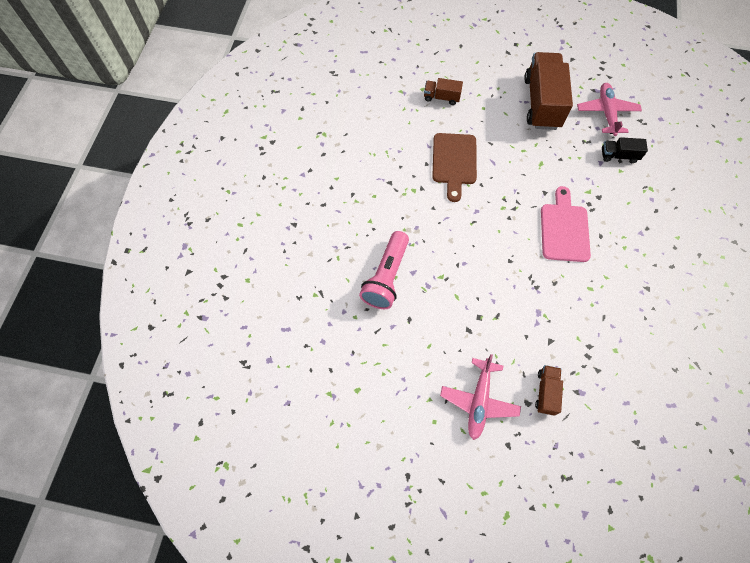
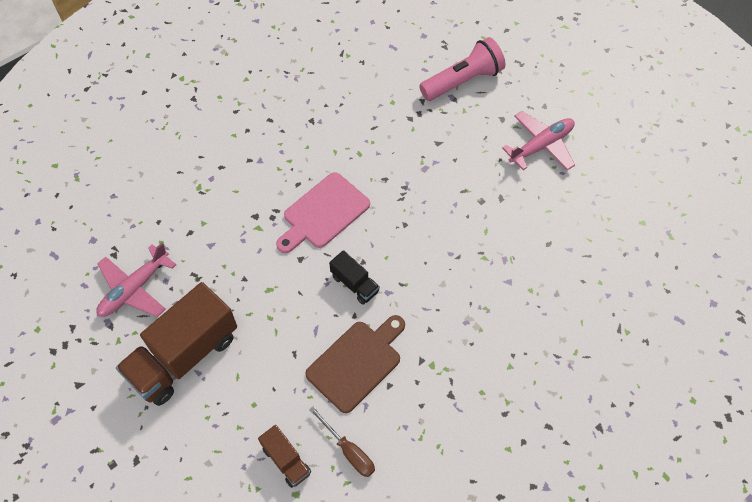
camera: 140 degrees left, 5 degrees down
(386, 277) = (539, 296): pink flashlight -> pink flashlight (463, 81)
(416, 121) = (348, 451): none -> brown screwdriver
(546, 392) = (480, 115): brown truck -> none
(618, 156) = (185, 237): black truck -> black truck (354, 284)

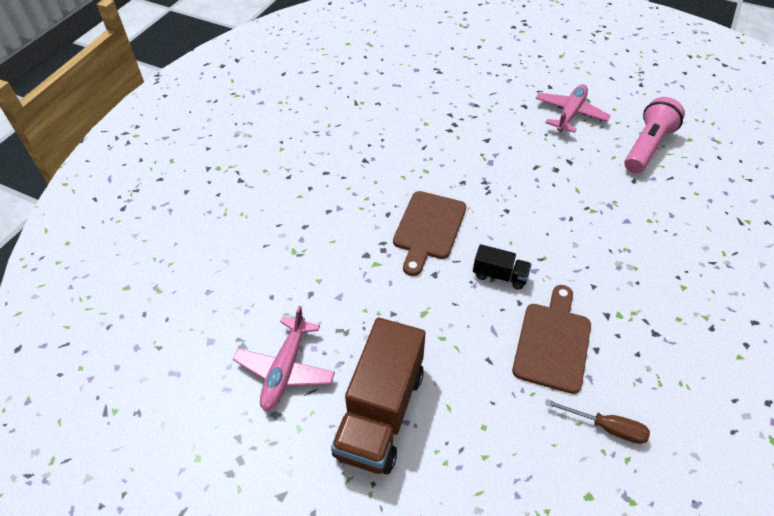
camera: 25 degrees left, 10 degrees down
(286, 460) = (555, 467): brown truck -> none
(323, 213) = (428, 228): pink cutting board -> brown cutting board
(463, 81) = (472, 90): pink flashlight -> pink flashlight (647, 147)

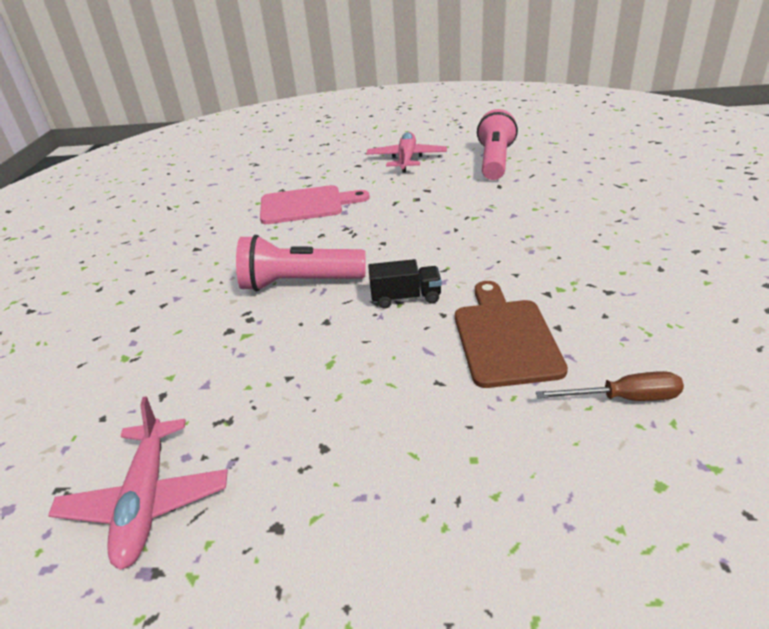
camera: 20 degrees left, 15 degrees down
(380, 412) = (318, 499): brown truck -> none
(428, 228) = (299, 283): brown cutting board -> pink flashlight
(463, 142) = (306, 205): none -> pink cutting board

